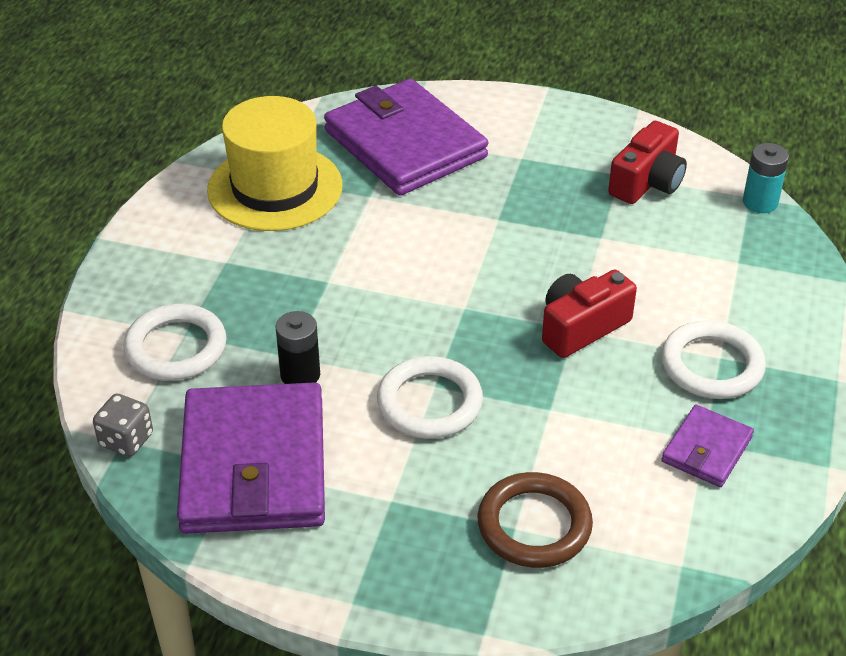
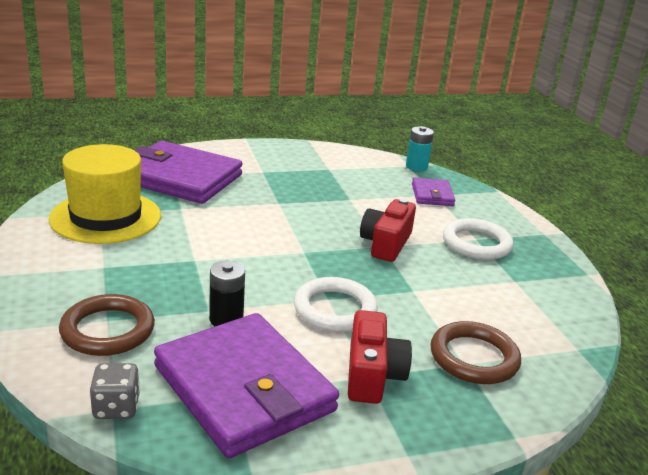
camera: 35 degrees left, 15 degrees down
(176, 347) = (108, 330): white ring -> brown ring
(647, 182) = (348, 169): red camera -> red camera (372, 375)
(706, 449) = (521, 285): purple wallet -> purple wallet (432, 195)

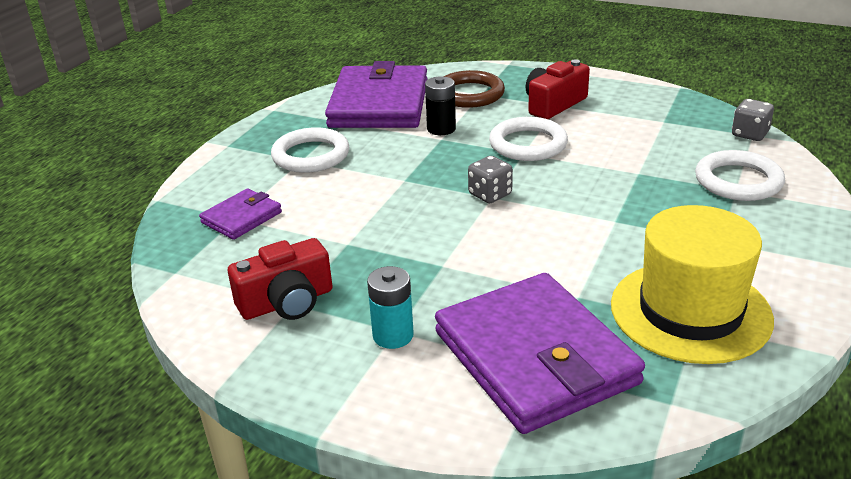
camera: 135 degrees left, 5 degrees up
(108, 330) = (738, 181): brown ring -> white ring
(226, 319) = (628, 162): black battery -> black battery (441, 129)
(244, 388) = (652, 121): purple wallet -> purple wallet (379, 104)
(307, 252) = (490, 194): none -> grey dice
(386, 244) = (397, 180): red camera -> red camera (287, 302)
(416, 167) = (170, 266): turquoise battery -> turquoise battery (393, 335)

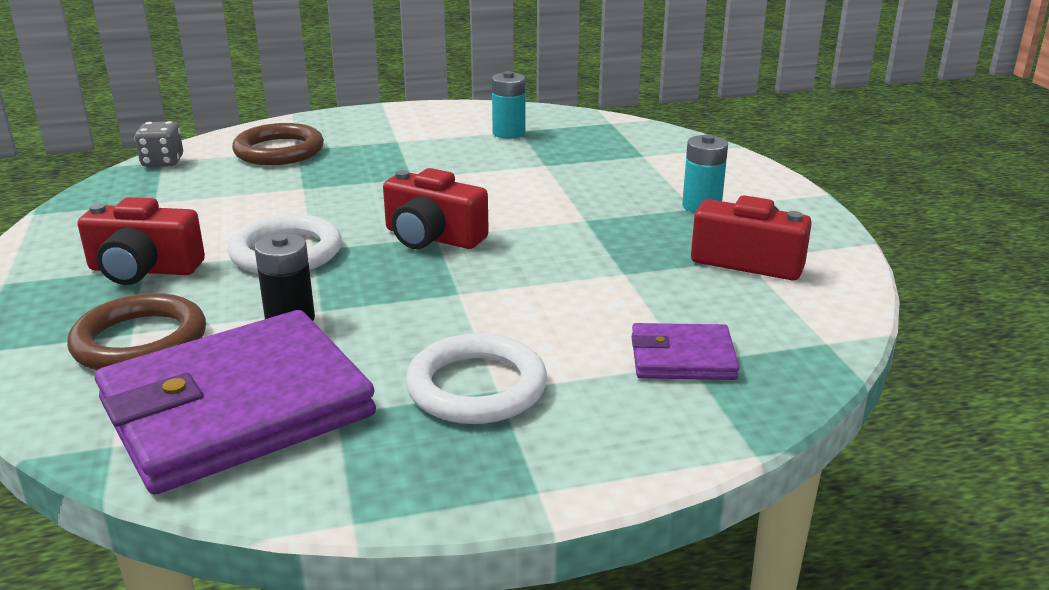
camera: 130 degrees left, 5 degrees down
(490, 194) = (432, 237): grey dice -> red camera
(535, 357) = (636, 160): purple wallet -> none
(690, 311) = (508, 133): yellow hat -> turquoise battery
(738, 181) = (279, 151): white ring -> brown ring

